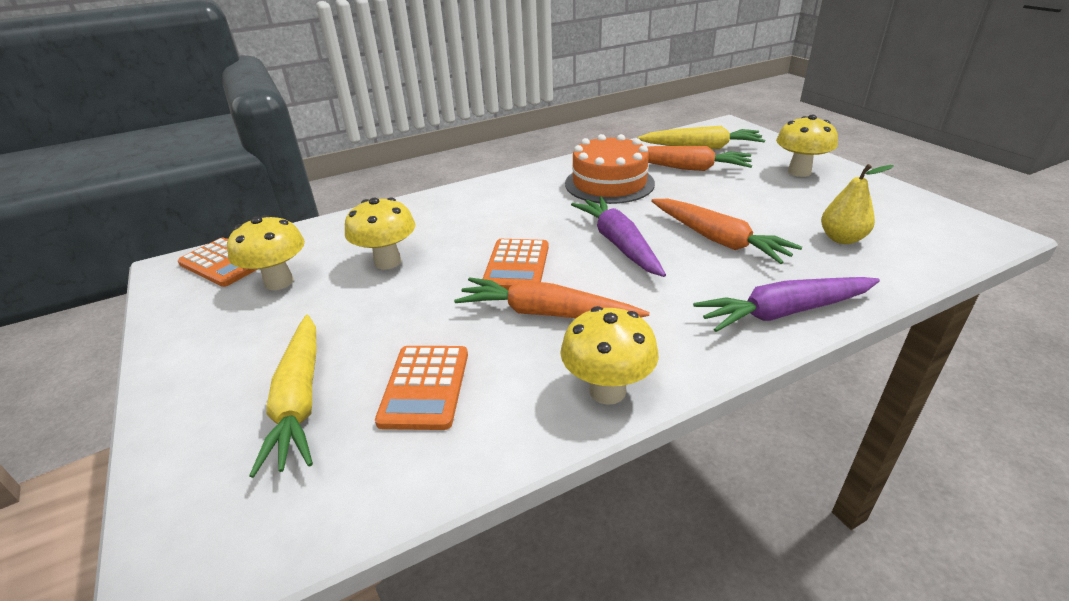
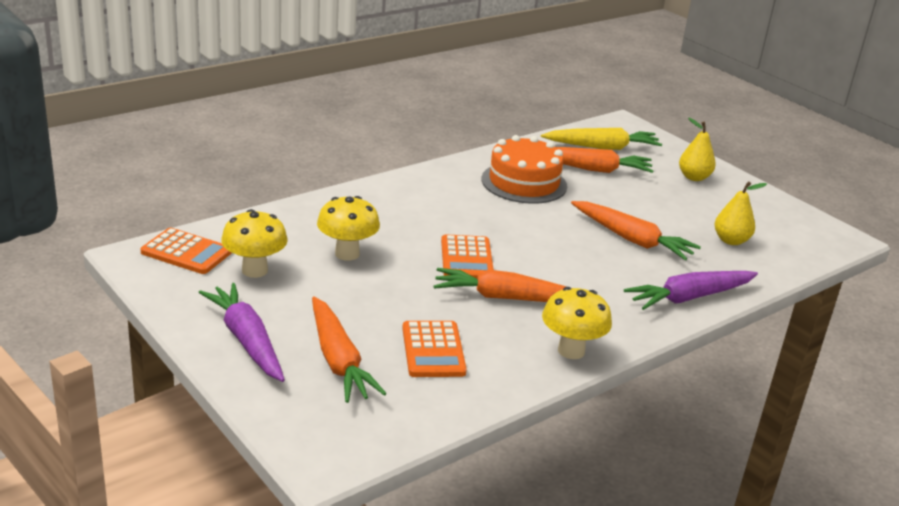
camera: 15 degrees left, 5 degrees down
(299, 400) = (338, 360): yellow carrot -> orange carrot
(619, 244) = (549, 241): purple carrot -> purple carrot (246, 340)
(799, 172) = (694, 177): yellow mushroom -> yellow pear

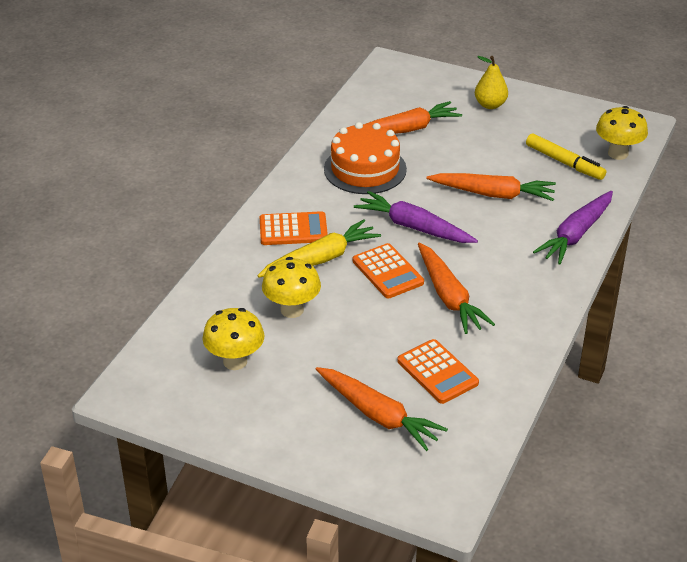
camera: 25 degrees left, 10 degrees up
(186, 252) = (161, 369): orange calculator -> orange calculator (293, 229)
(246, 340) = (294, 431): purple carrot -> purple carrot (414, 227)
(507, 298) = (449, 296): orange carrot -> orange carrot turned 90 degrees counterclockwise
(571, 351) = (533, 325): yellow mushroom -> yellow mushroom (618, 153)
(602, 147) = (395, 101): yellow carrot -> yellow carrot (320, 259)
(731, 240) = (564, 162): yellow pear -> yellow marker

